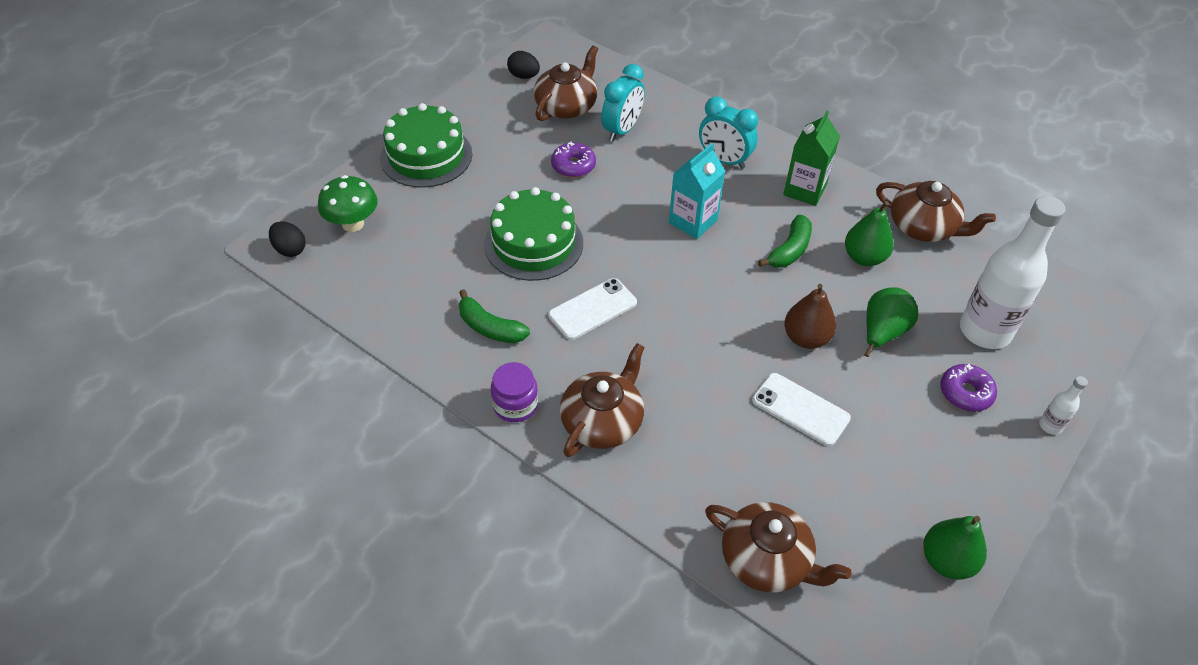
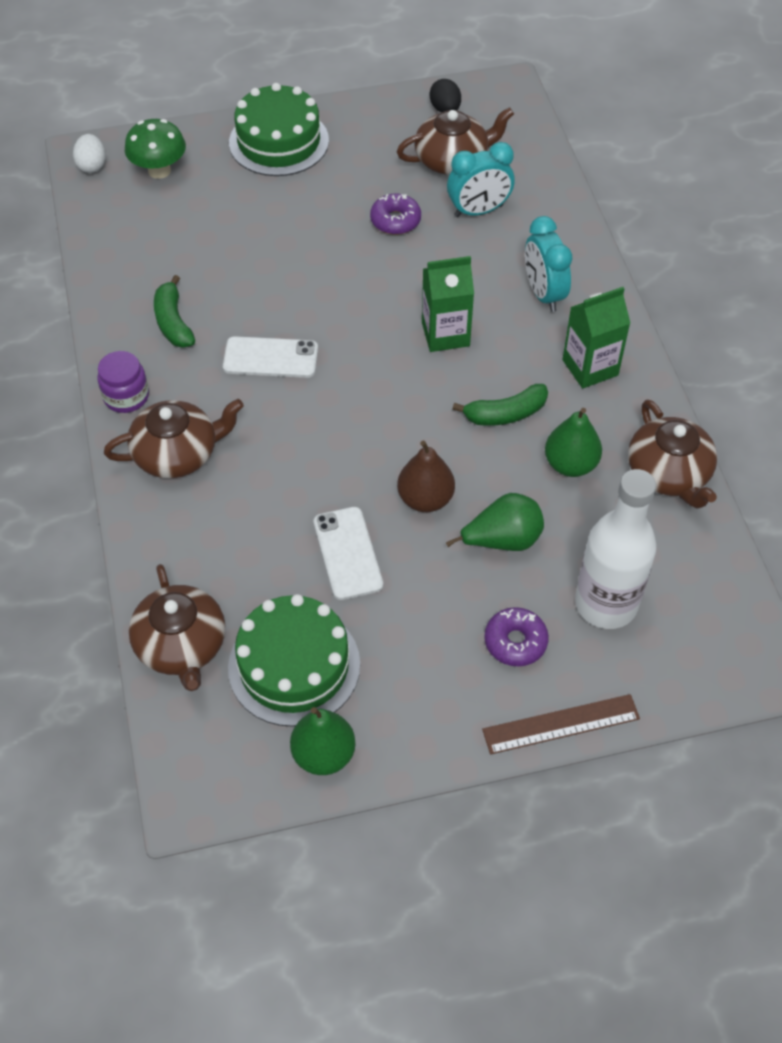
camera: 40 degrees right, 5 degrees up
(290, 249) = (92, 165): black egg -> white egg
(533, 243) = (284, 272): green cake -> green cake (294, 665)
(693, 221) = (445, 334): turquoise carton -> green carton
(1050, 426) = (561, 724): white bottle -> brown ruler

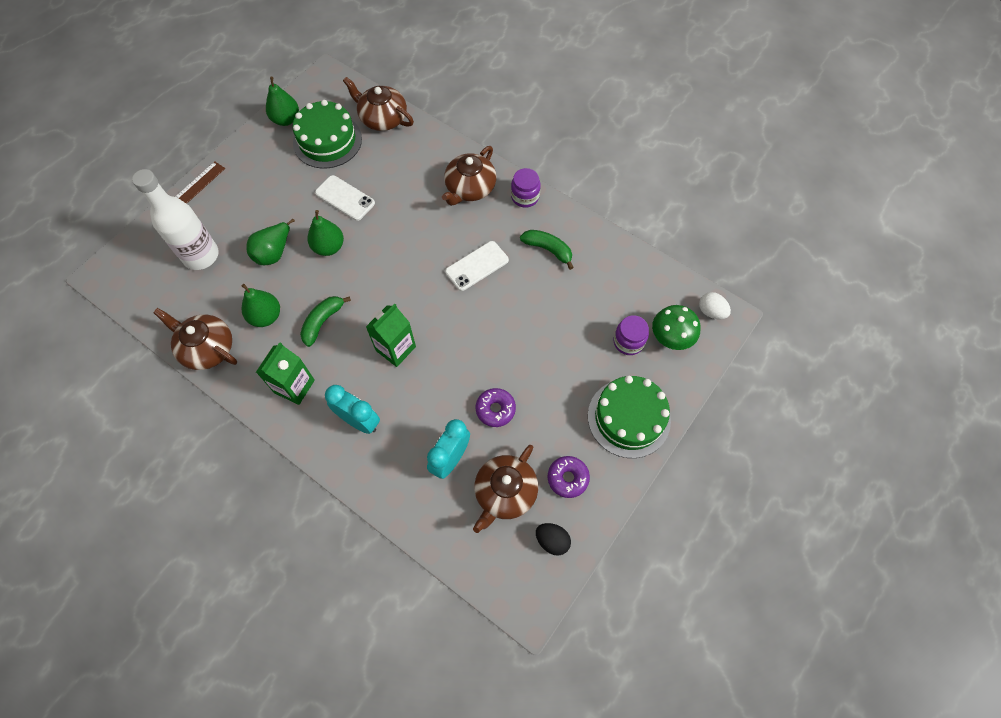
camera: 140 degrees right, 10 degrees up
(202, 192) = (628, 342): none -> purple jar
(425, 499) = (329, 247): brown pear -> green pear
(515, 642) = (234, 211): purple donut -> purple donut (567, 478)

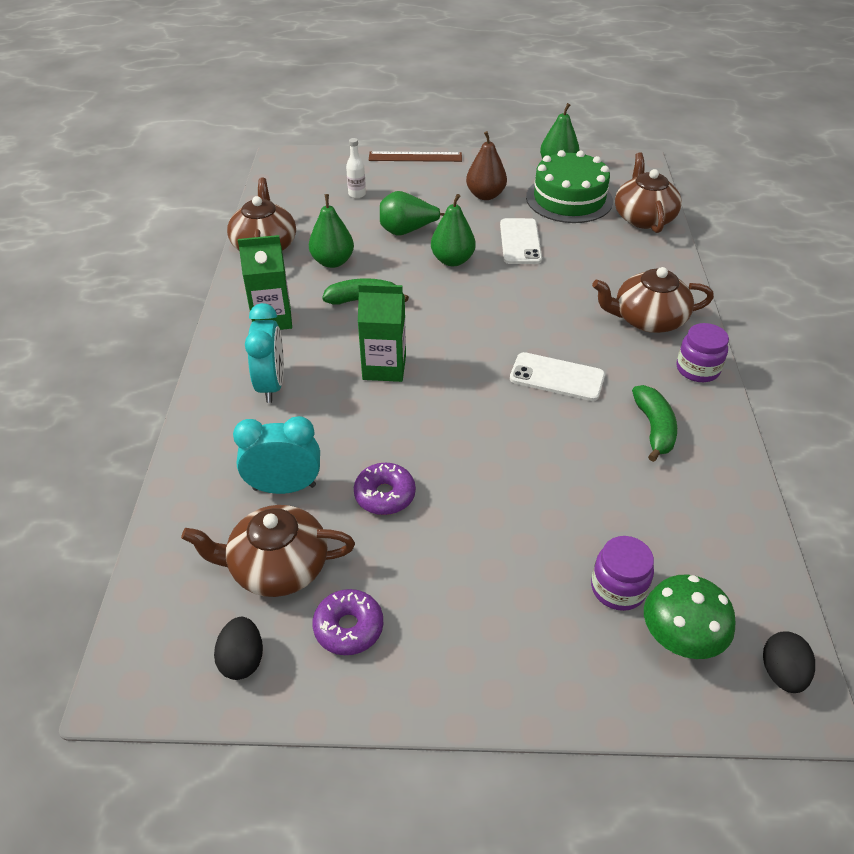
camera: 55 degrees right, 20 degrees down
(201, 255) = (357, 194): white bottle -> white bottle, size x0.41
(278, 182) = (485, 195): none -> brown pear
(629, 418) = (501, 654): green cake -> none
(711, 312) = (781, 673): white egg -> black egg

